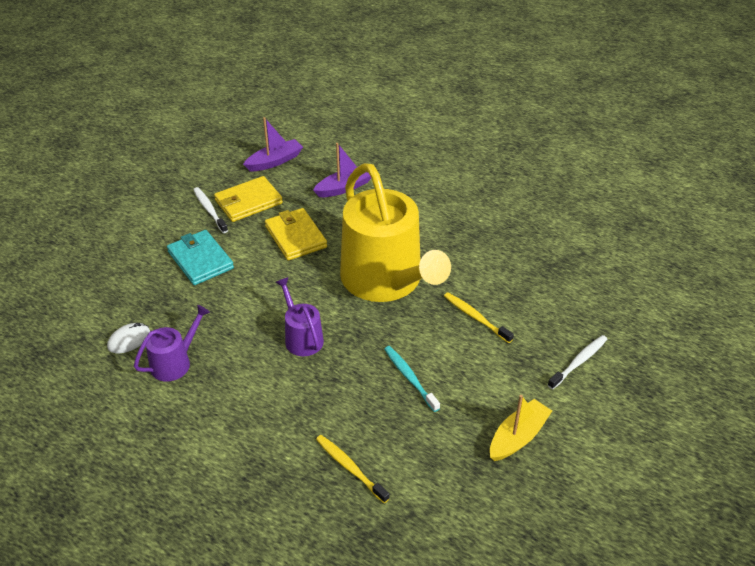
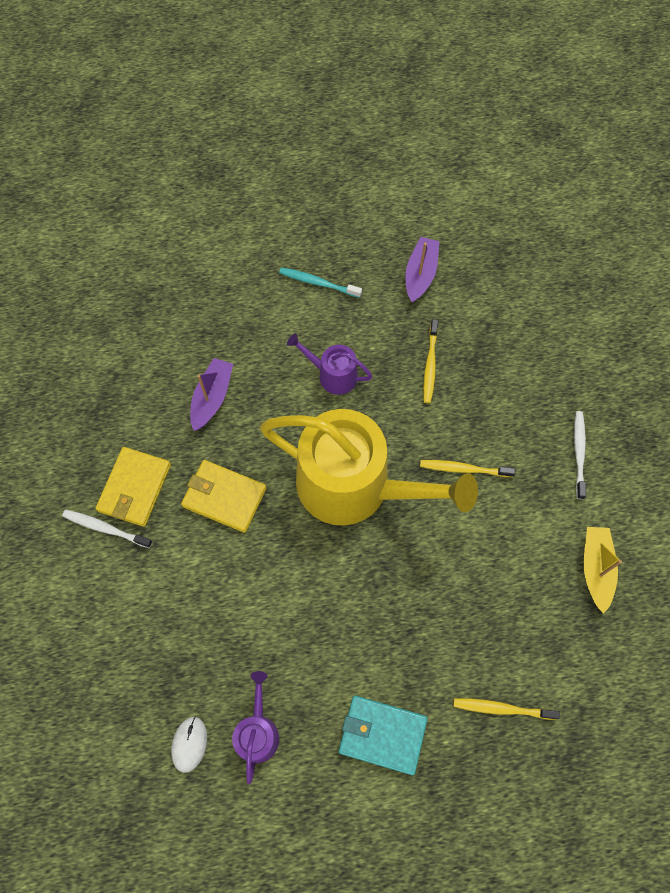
camera: 40 degrees left, 25 degrees up
(200, 260) = (160, 597): turquoise wallet -> turquoise wallet (382, 735)
(275, 161) = (108, 414): purple boat -> purple boat (420, 274)
(302, 337) = (341, 610): purple watering can -> purple watering can (333, 375)
(410, 378) = (468, 578): turquoise toothbrush -> turquoise toothbrush (318, 283)
(513, 250) = (430, 365): none -> yellow toothbrush

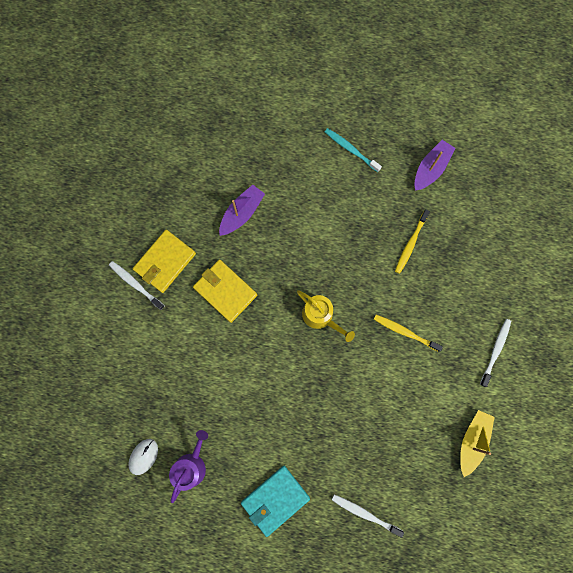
camera: 20 degrees right, 10 degrees up
(333, 375) = (335, 226): purple watering can -> none
(354, 486) = (320, 316): yellow watering can -> yellow watering can, size x0.44
(382, 735) = (275, 500): turquoise wallet -> turquoise wallet turned 75 degrees counterclockwise
(502, 708) = (365, 514): yellow toothbrush -> white toothbrush

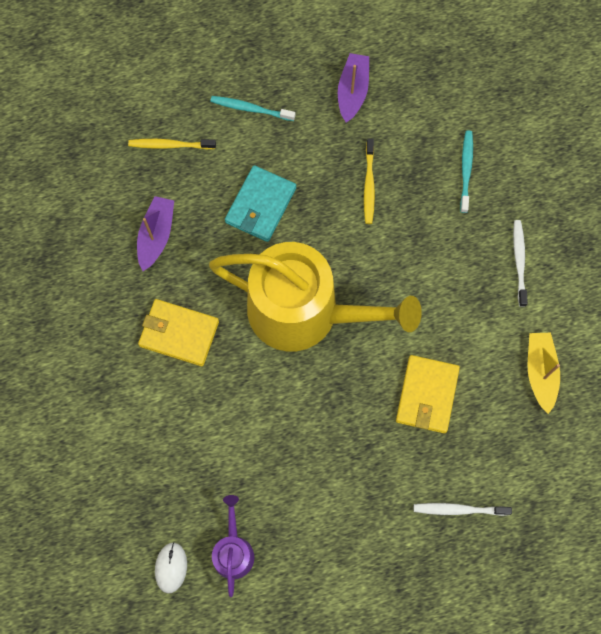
camera: 25 degrees left, 5 degrees down
(136, 284) = (67, 374): white toothbrush -> none
(165, 262) = (90, 332): yellow wallet -> yellow wallet (427, 395)
(275, 500) = (349, 543): turquoise wallet -> turquoise wallet (260, 205)
(320, 316) = (304, 312): yellow watering can -> yellow watering can, size x2.28
(405, 332) = (409, 286): yellow toothbrush -> yellow toothbrush (170, 145)
(487, 265) = (466, 170): none -> turquoise toothbrush

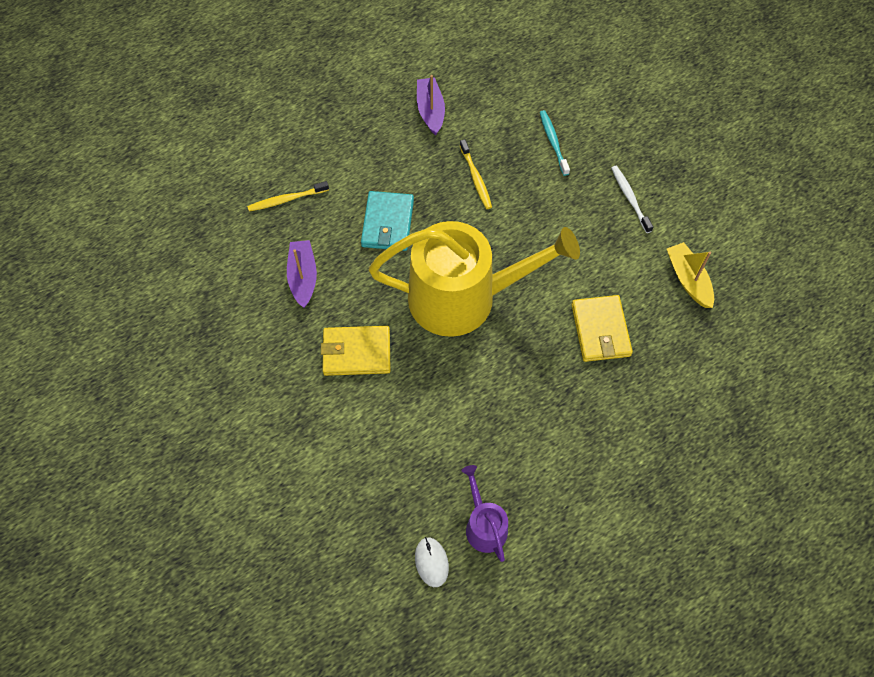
camera: 20 degrees left, 10 degrees down
(251, 109) = (347, 150): turquoise toothbrush -> none
(459, 509) = (671, 416): white toothbrush -> none

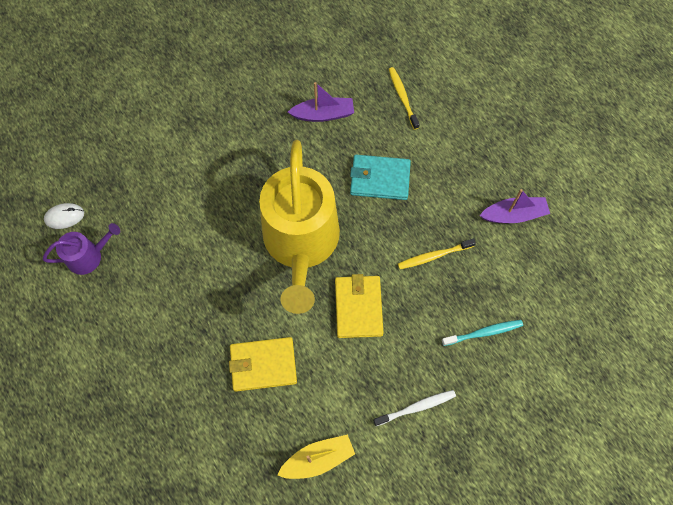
camera: 90 degrees right, 5 degrees up
(356, 352) = (250, 158): yellow wallet -> yellow wallet (358, 307)

